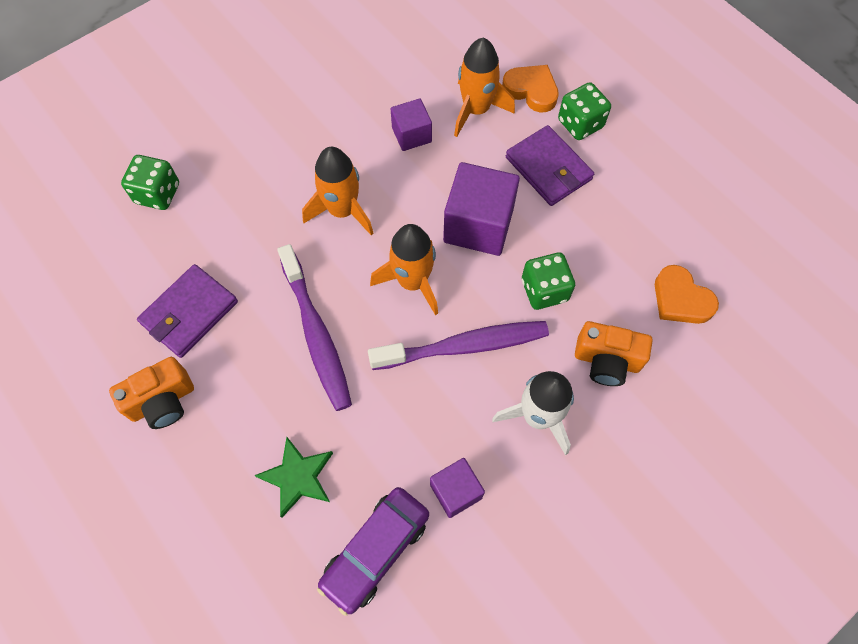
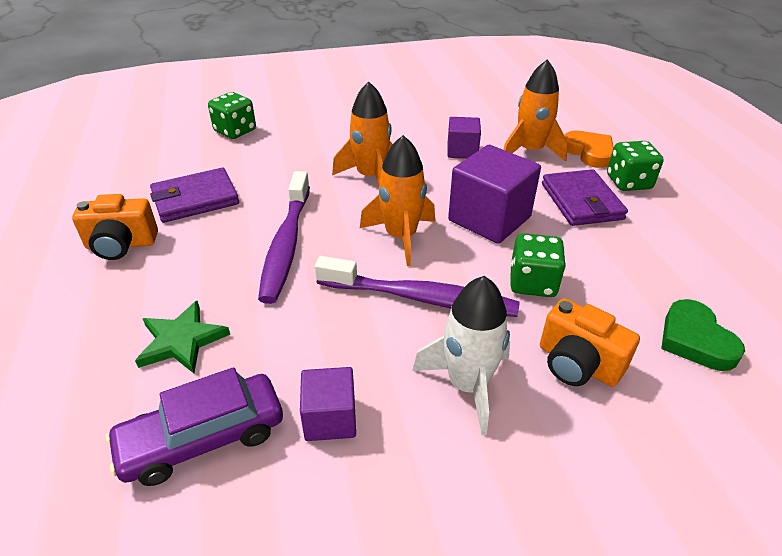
camera: 25 degrees right, 25 degrees down
(680, 299) = (695, 340): orange heart -> green heart

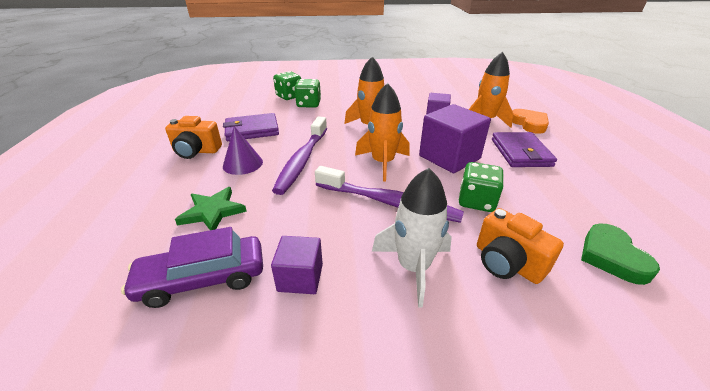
camera: 10 degrees right, 5 degrees down
(200, 259) = (243, 164): none -> purple cone
(628, 182) = (558, 144): green dice -> green dice (309, 104)

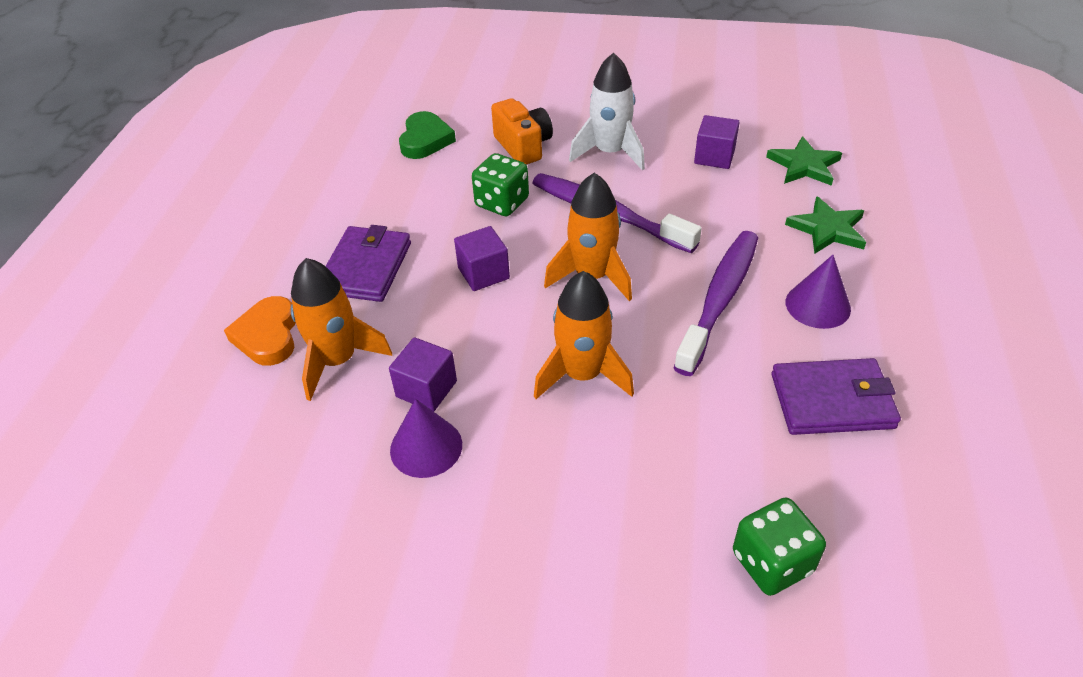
camera: 165 degrees left, 10 degrees up
(196, 151) = (916, 348): orange camera -> none
(203, 279) = (804, 165): purple car -> green star
(309, 104) = (712, 500): green dice -> none
(421, 104) = (426, 447): none -> purple cone
(449, 157) = (483, 273): purple cube -> purple cube, size x0.57

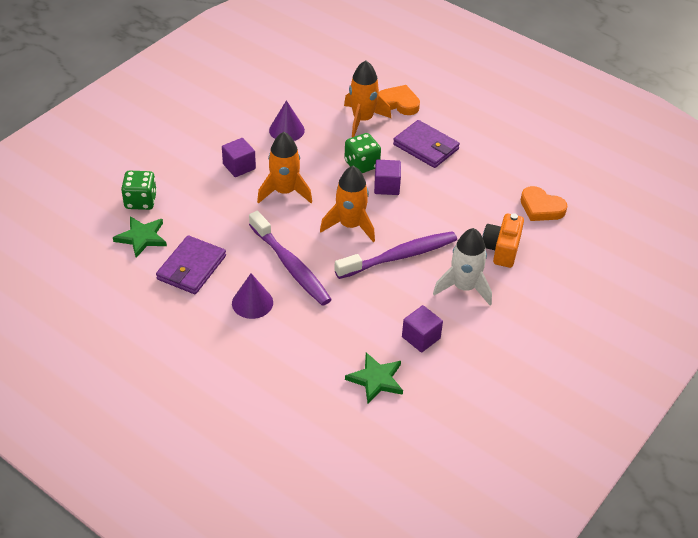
camera: 115 degrees right, 0 degrees up
(425, 140) = (541, 208): green heart -> orange heart
(426, 389) = (320, 140): purple cube -> purple cube (239, 166)
(502, 203) = (445, 216): green dice -> green dice (362, 164)
(523, 146) = (501, 249): orange camera -> orange camera turned 105 degrees clockwise
(827, 229) = (306, 348): green star -> green star (142, 237)

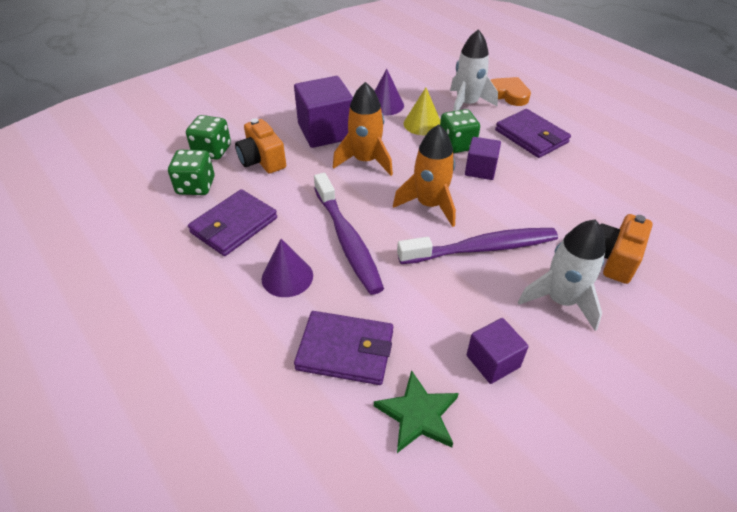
camera: 15 degrees right, 0 degrees up
(142, 237) = (196, 186): green star -> green dice
(191, 204) = (262, 160): none -> orange camera
(239, 166) = (326, 131): purple cube -> purple cube, size x1.75
(314, 348) = (345, 350): none -> purple wallet
(326, 146) = (422, 124): none -> yellow cone
(363, 119) = (467, 104): orange rocket -> white rocket
(541, 208) = (667, 216): orange heart -> none

